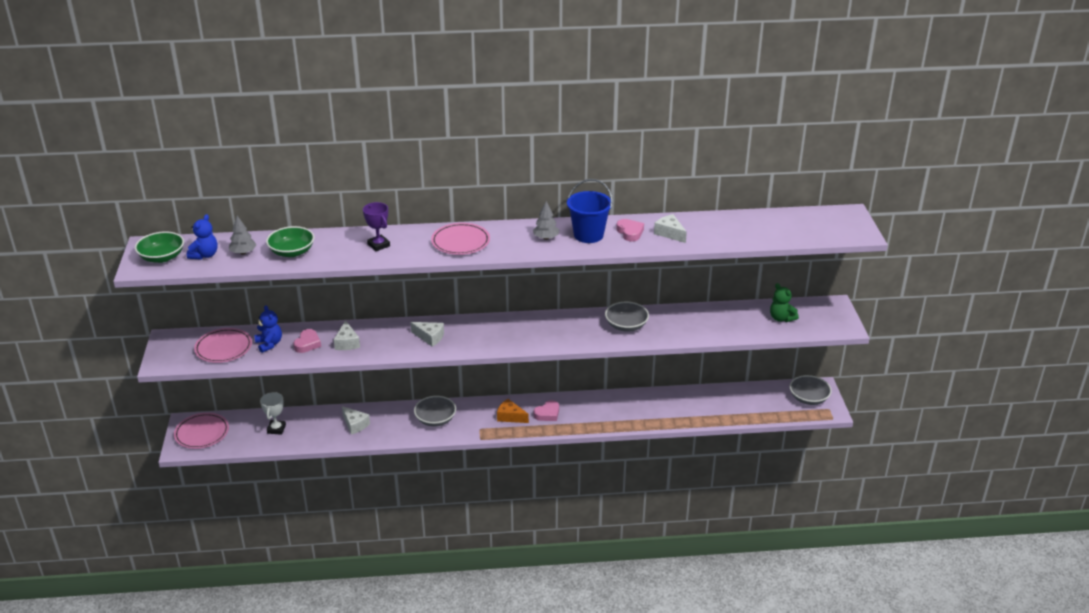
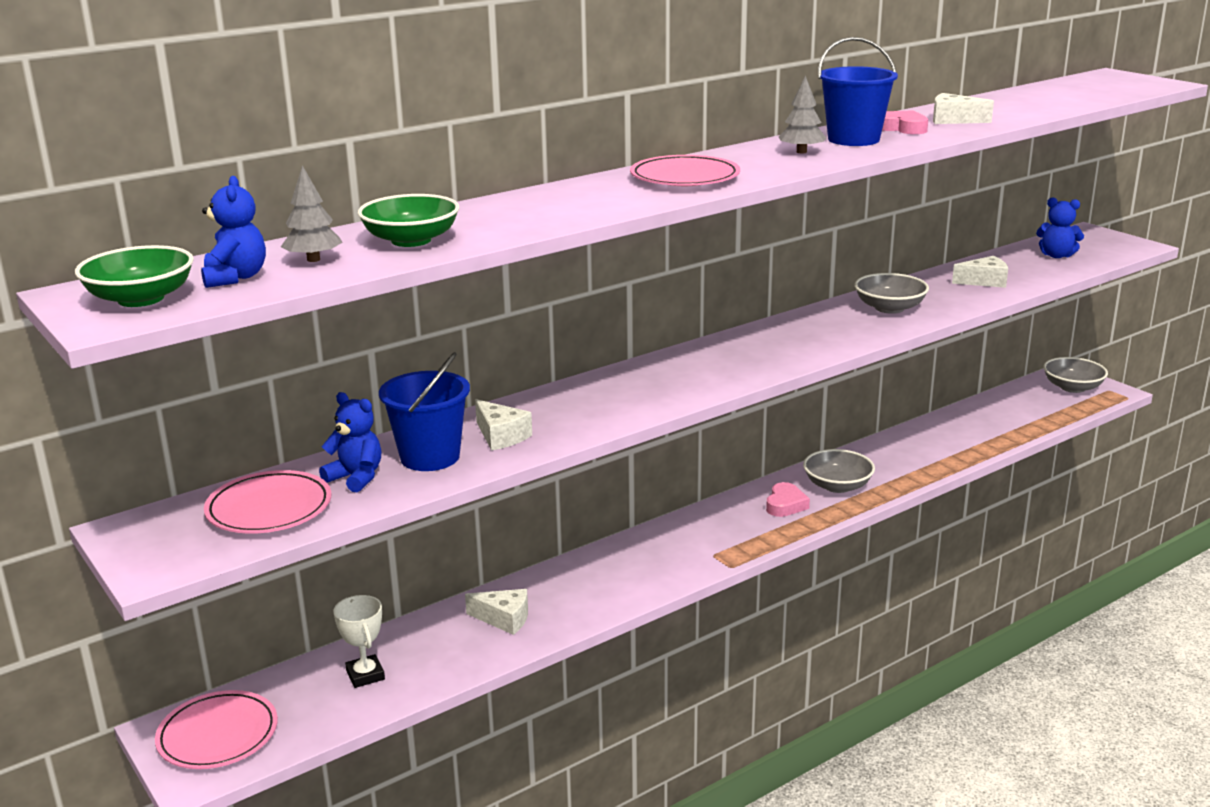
camera: 30 degrees left, 10 degrees down
(307, 344) = (430, 457): pink heart -> blue bucket
(378, 245) = (556, 205): purple trophy -> none
(430, 337) = (631, 392): white cheese -> white cheese (984, 281)
(435, 419) = (630, 567): grey bowl -> grey bowl (837, 486)
(510, 417) = (738, 526): orange cheese -> none
(781, 318) = (1056, 255): green teddy bear -> blue teddy bear

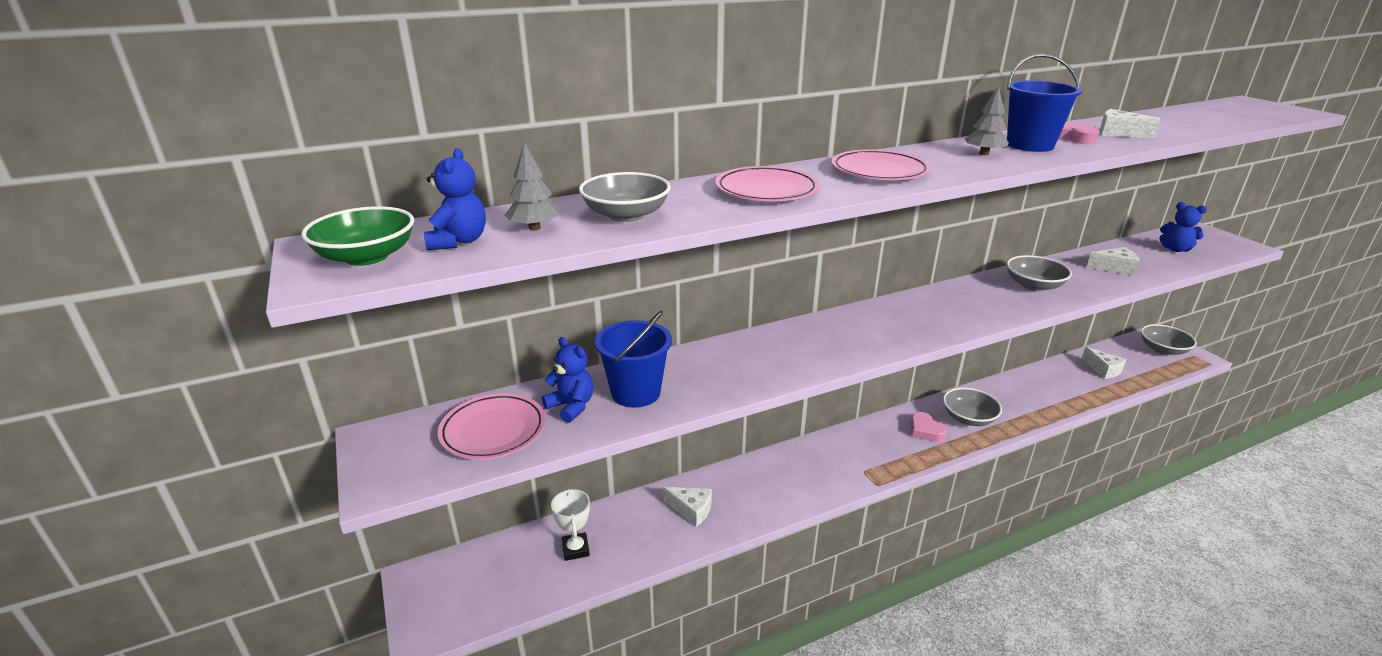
camera: 10 degrees right, 5 degrees up
(218, 735) = (452, 591): pink plate -> pink plate (766, 190)
(411, 240) = (626, 215): green bowl -> grey bowl
(501, 436) = (698, 378): white cheese -> white cheese (1103, 370)
(785, 505) = (925, 431): pink heart -> pink heart turned 120 degrees clockwise

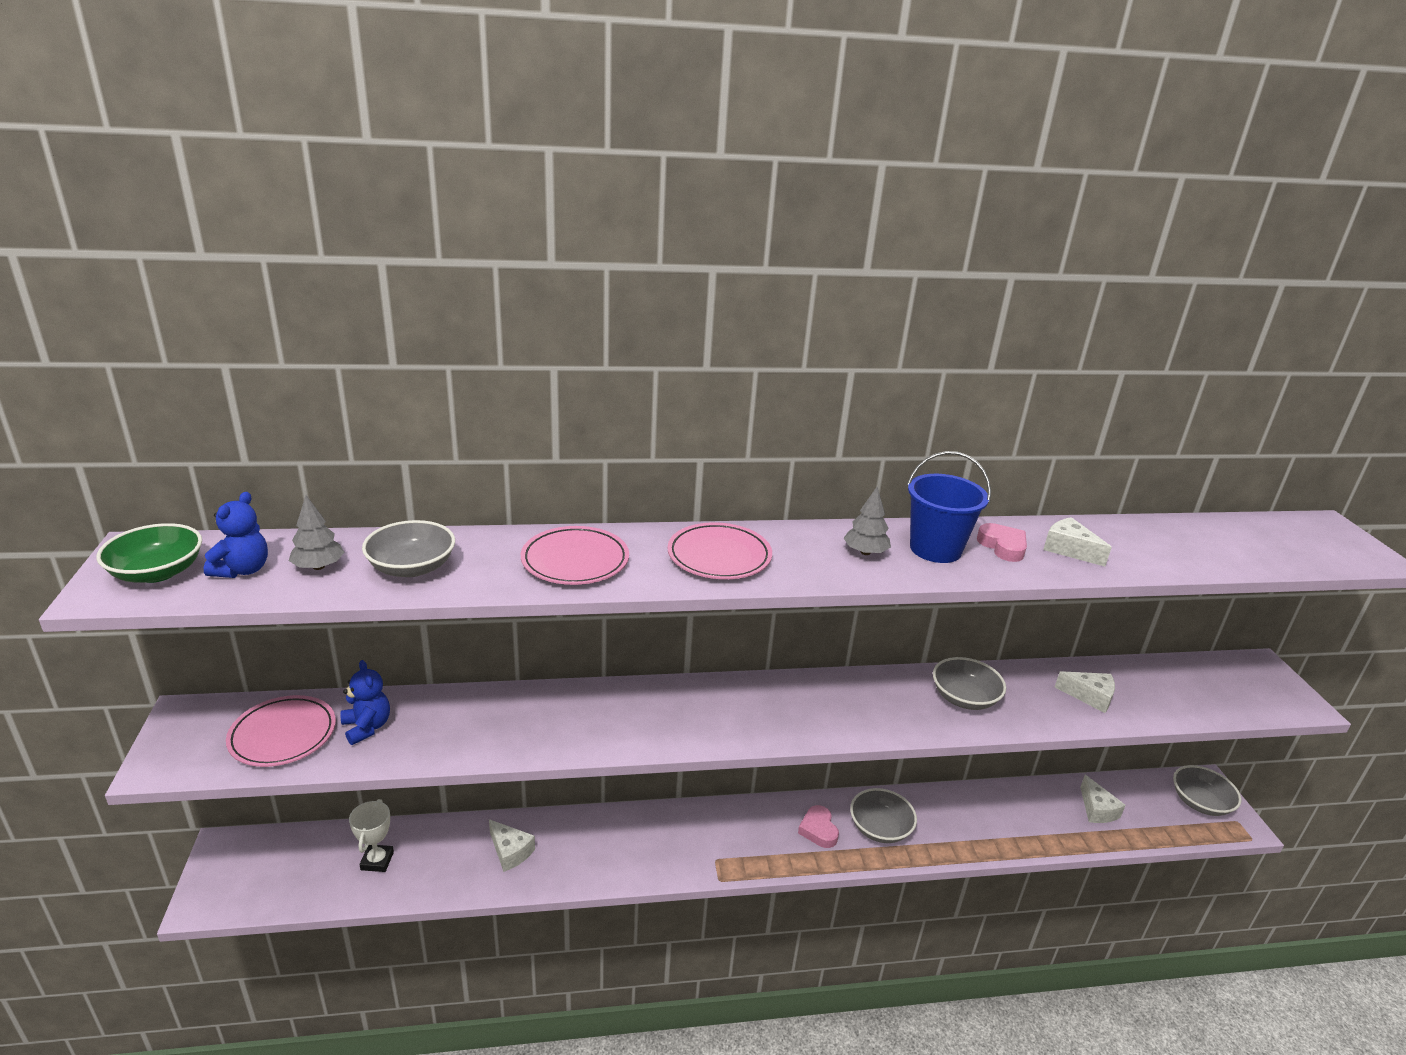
camera: 15 degrees right, 0 degrees up
(636, 392) = (435, 727): blue bucket -> none
(1175, 249) = (1198, 687): blue teddy bear -> none

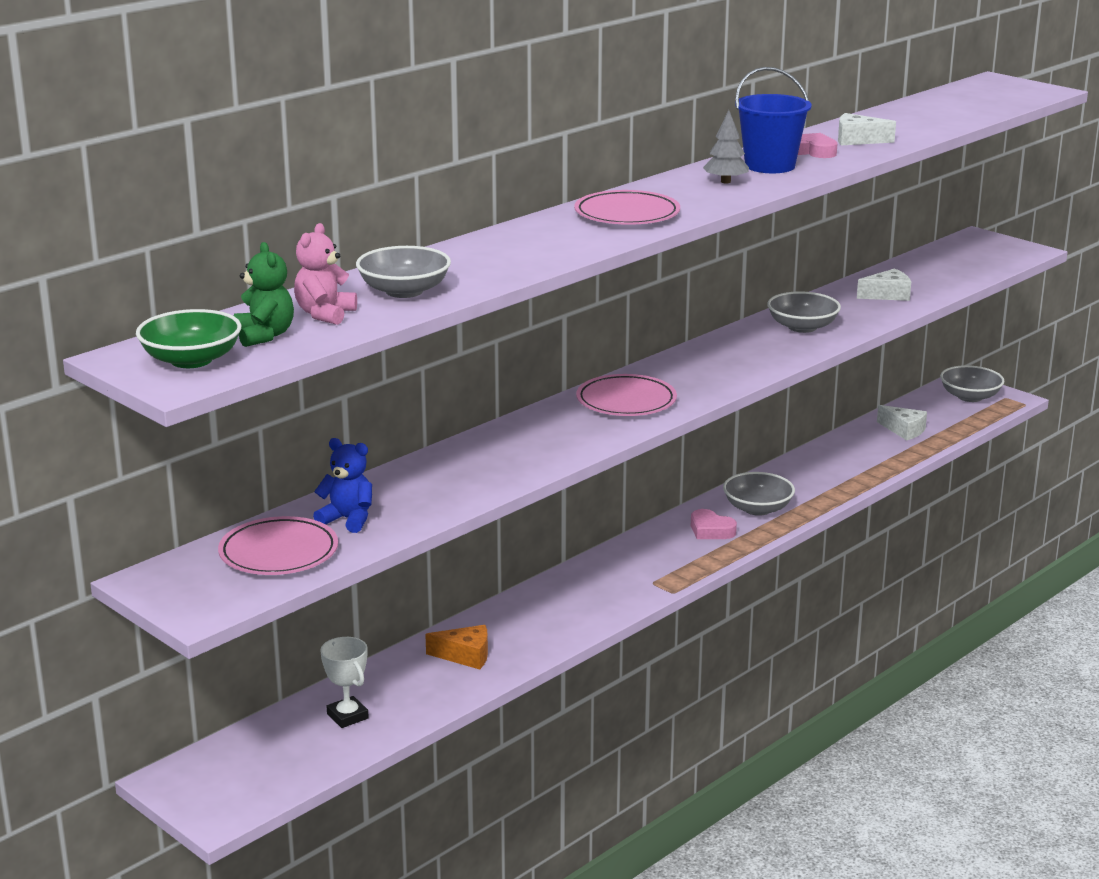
camera: 35 degrees left, 5 degrees down
(243, 570) = (264, 336): blue teddy bear -> green teddy bear
(318, 567) = (325, 314): grey tree -> pink teddy bear
(510, 852) = (465, 656): white cheese -> orange cheese
(575, 561) = (525, 249): pink plate -> pink plate (626, 401)

